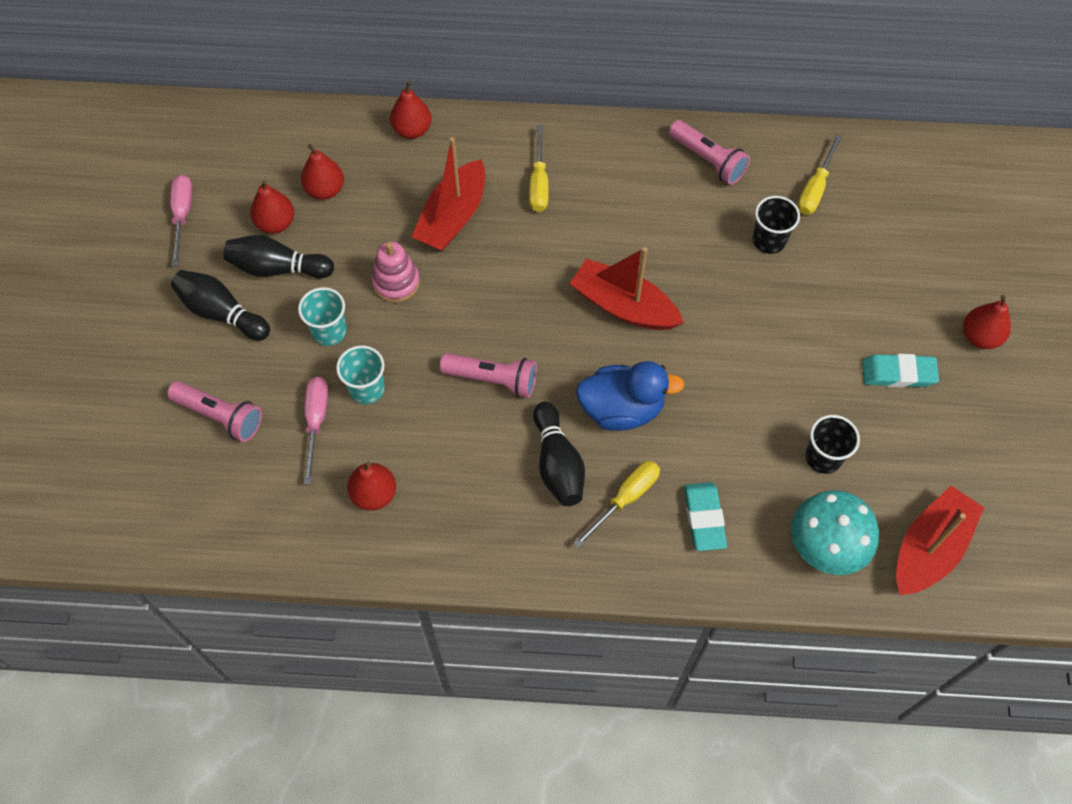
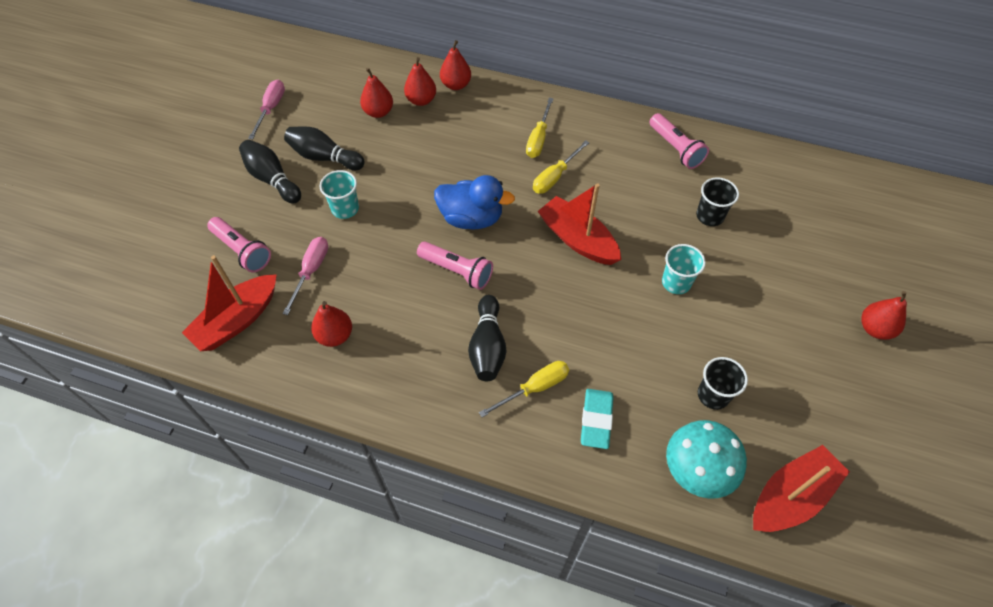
camera: 15 degrees right, 5 degrees down
(276, 223) = (334, 127): red pear -> red pear (421, 100)
(366, 389) = (358, 256): turquoise cup -> turquoise cup (676, 282)
(396, 282) = (407, 185): pink stacking toy -> none
(453, 217) = (465, 149): red boat -> red boat (237, 320)
(621, 409) = (552, 317): blue duck -> blue duck (471, 218)
(815, 189) = (757, 186): yellow screwdriver -> yellow screwdriver (554, 177)
(898, 374) = (795, 342): turquoise eraser -> none

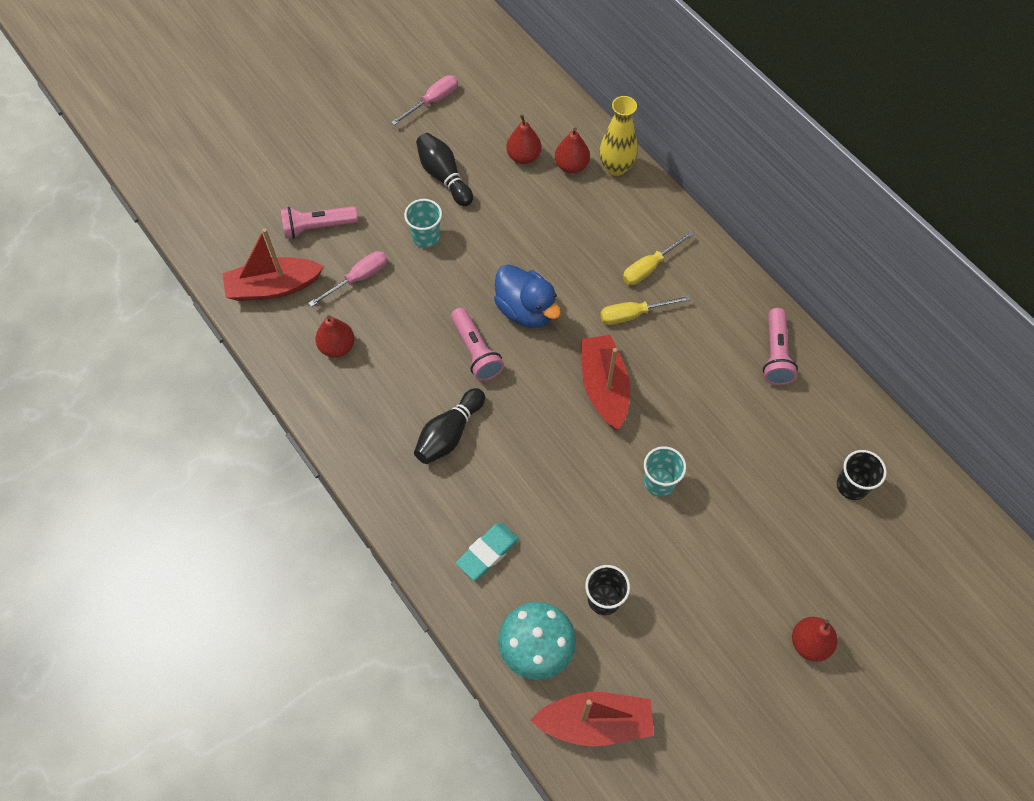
camera: 35 degrees right, 5 degrees up
(242, 251) = (317, 227): pink flashlight -> pink flashlight turned 90 degrees clockwise
(272, 179) = (386, 173): black bowling pin -> none
(456, 85) = (616, 167): red pear -> yellow vase
(535, 388) = (459, 493): yellow screwdriver -> none
(709, 216) = (748, 440): black cup -> black cup (852, 485)

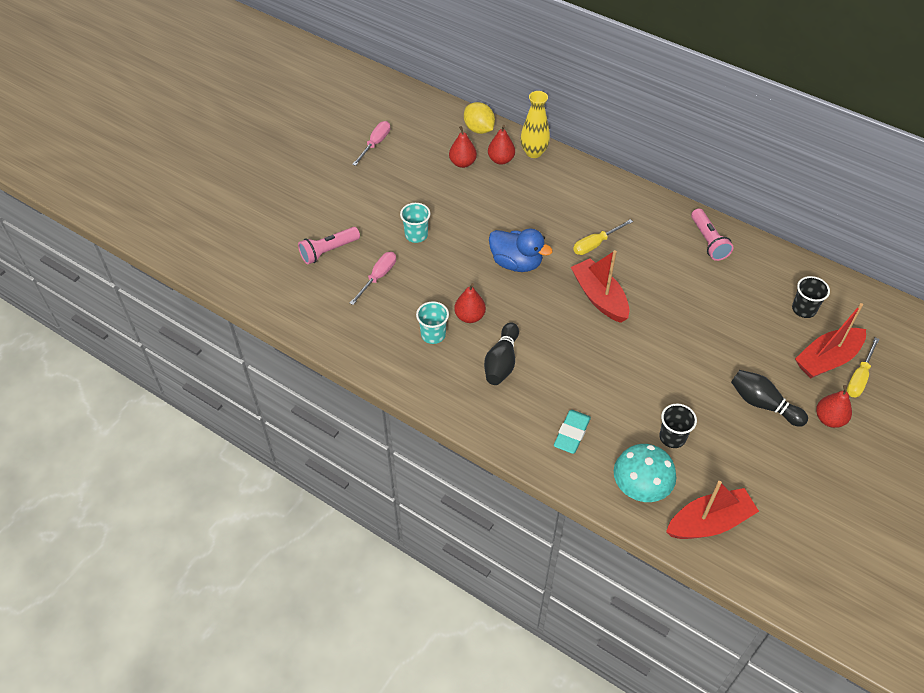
camera: 20 degrees left, 10 degrees down
(273, 287) = (314, 301): red boat -> red boat (827, 359)
(337, 347) = (385, 328): red pear -> red pear (469, 316)
(444, 176) = (409, 191): black bowling pin -> black bowling pin (763, 404)
(475, 351) = (493, 301): pink flashlight -> none
(564, 116) = (479, 129): none -> yellow lemon
(649, 267) = (591, 210): yellow screwdriver -> yellow screwdriver (859, 377)
(659, 482) = (671, 347): turquoise cup -> turquoise cup (433, 334)

